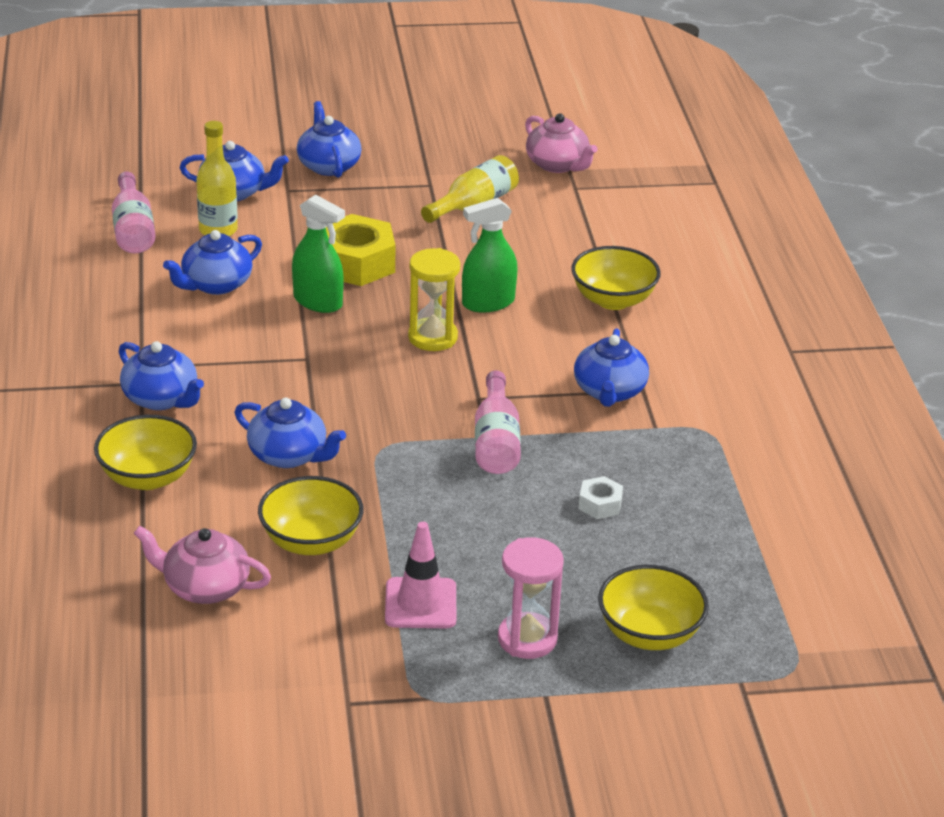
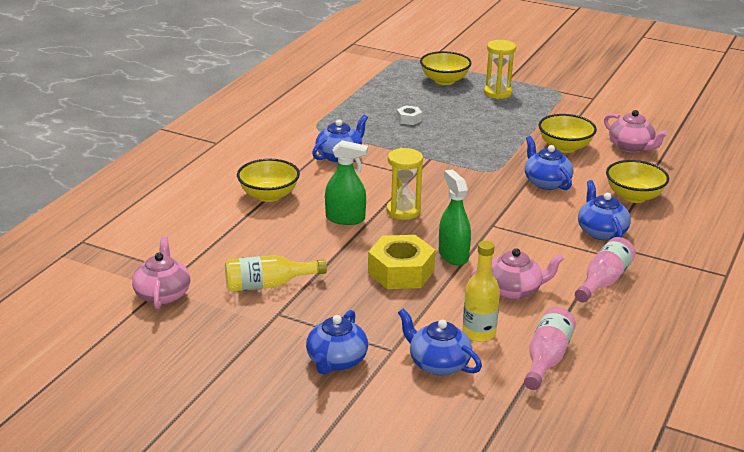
camera: 145 degrees left, 5 degrees down
(215, 284) = (514, 290): blue teapot -> pink teapot
(420, 603) = (532, 114): pink traffic cone -> none
(496, 441) = (428, 155): pink bottle -> pink bottle (603, 281)
(527, 639) = (497, 93): pink hourglass -> yellow hourglass

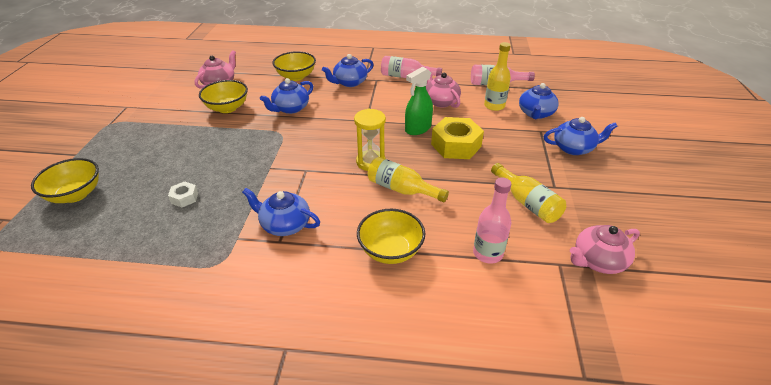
camera: 110 degrees left, 10 degrees up
(224, 239) = (487, 253): none -> pink bottle
(345, 218) = (401, 189): green spray bottle -> yellow bottle
(497, 93) = (113, 155): yellow hourglass -> none

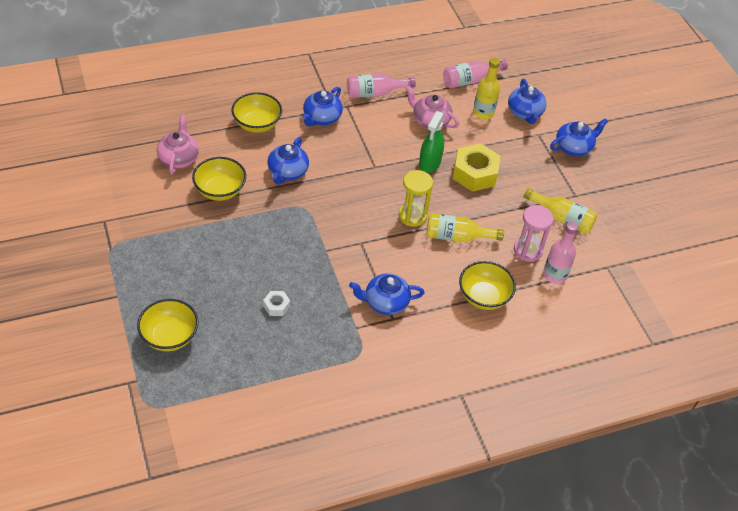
camera: 30 degrees left, 10 degrees up
(470, 221) = (527, 250): none -> pink hourglass
(598, 261) = (631, 255): pink teapot -> none

